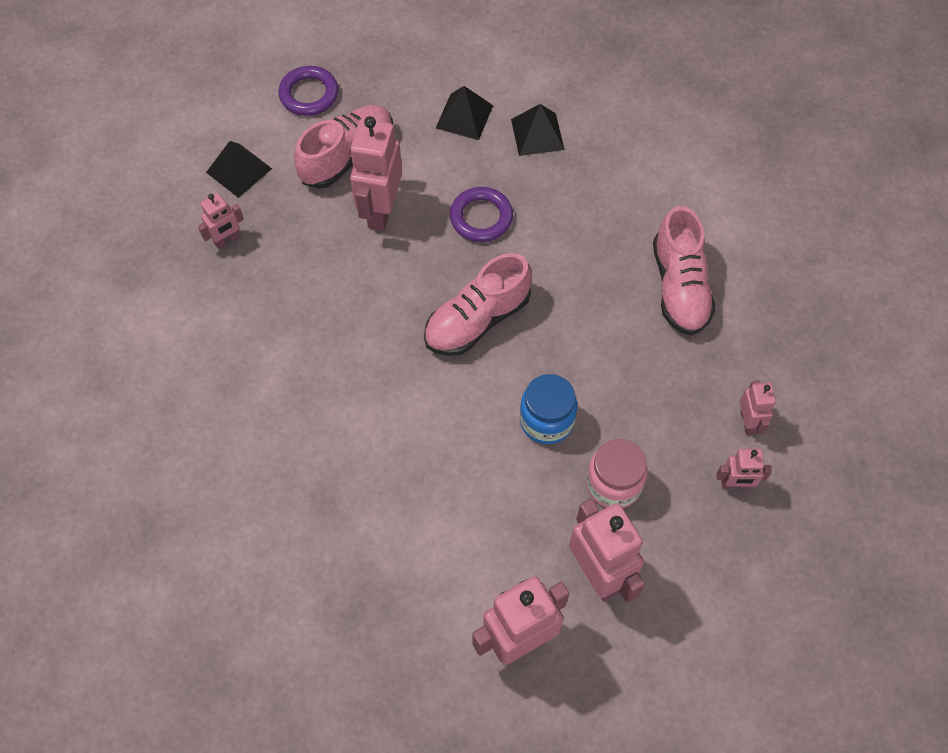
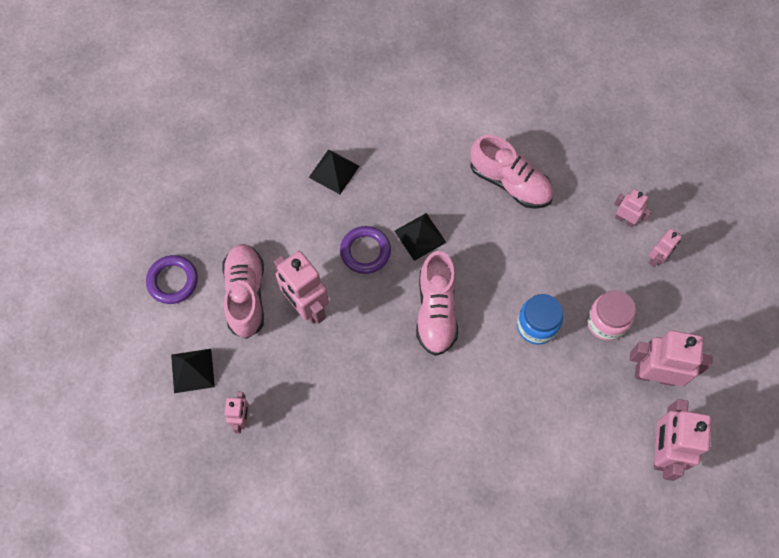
camera: 50 degrees left, 5 degrees up
(464, 116) = (281, 202): black pyramid -> black pyramid (420, 236)

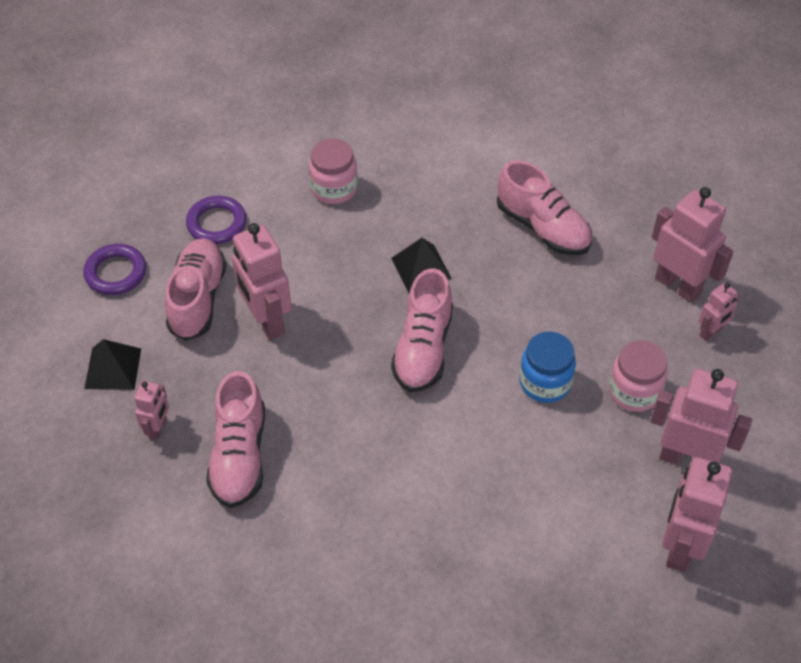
camera: 10 degrees right, 15 degrees down
(312, 431) = (239, 456): none -> pink shoe
(334, 171) = (334, 189): black pyramid -> pink jar
(365, 251) = (351, 274): purple ring -> purple ring (217, 223)
(625, 220) = (678, 285): pink robot -> pink robot, size x1.87

